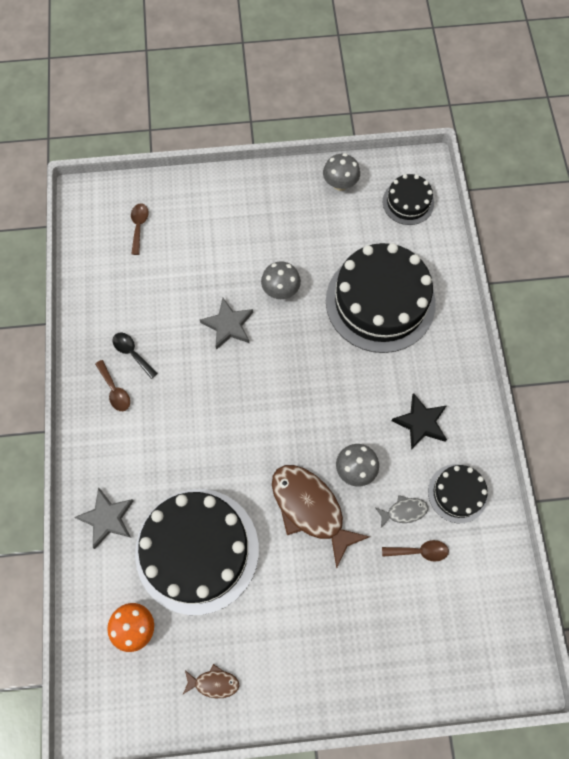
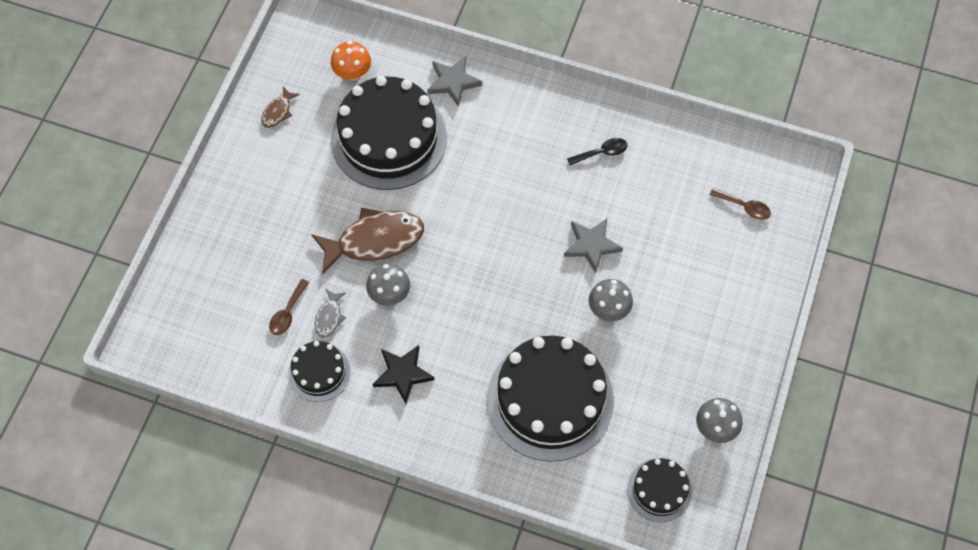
camera: 115 degrees right, 5 degrees down
(115, 390) = (570, 126): brown spoon -> none

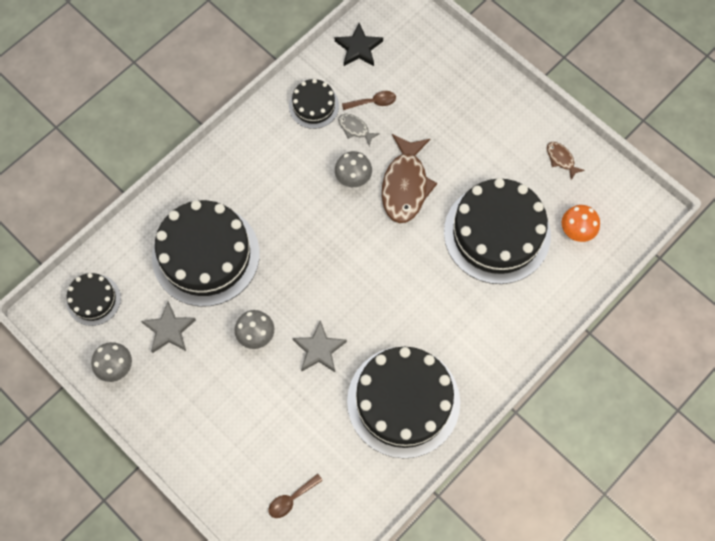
camera: 115 degrees right, 5 degrees up
(287, 313) = (373, 102): brown spoon -> brown spoon turned 120 degrees clockwise
(403, 374) = (282, 161): black star -> black star (358, 48)
(453, 82) = (532, 308): grey star -> grey star (169, 329)
(601, 153) = (403, 401): black spoon -> black cake

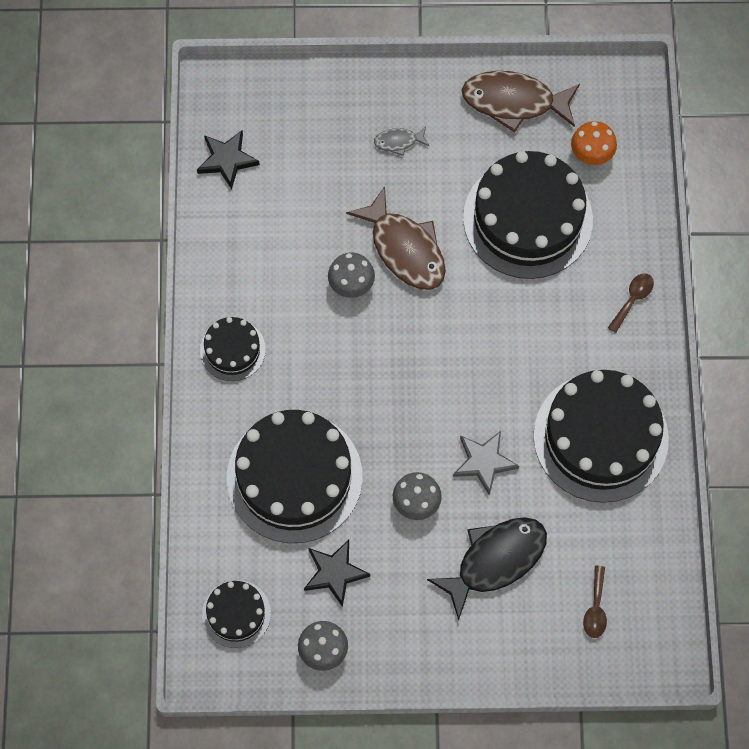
camera: 45 degrees left, 0 degrees up
(169, 329) = (334, 573): grey star -> black star
(264, 412) = (495, 560): none -> black fish
(314, 106) = (244, 251): black cake -> black cake (232, 350)
(355, 129) = (305, 238): grey fish -> grey fish (398, 142)
(373, 102) = (295, 199): brown spoon -> brown spoon (632, 299)
(561, 159) = (514, 102): brown fish -> brown fish, size x2.15

